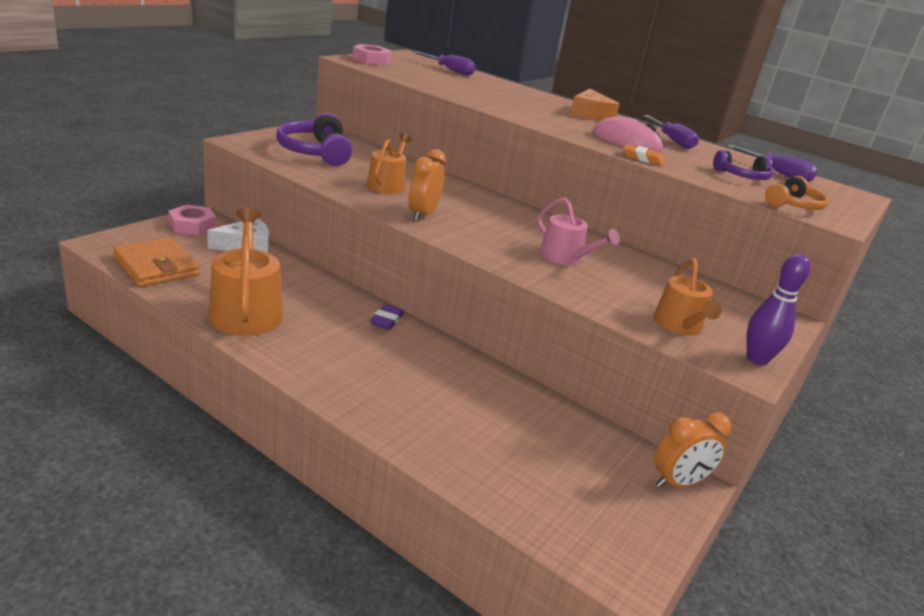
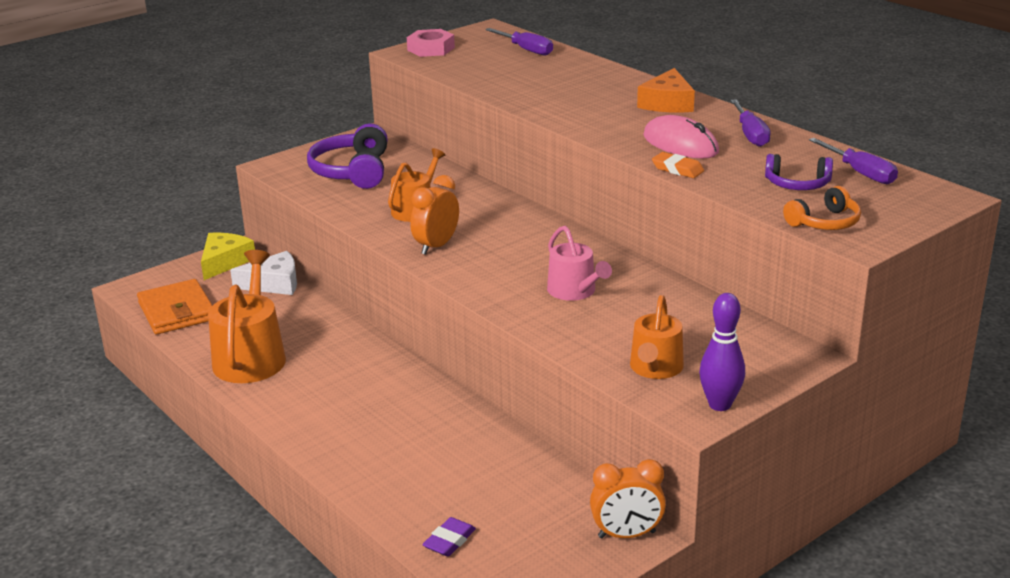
camera: 20 degrees right, 0 degrees up
(192, 225) = (224, 262): pink nut -> yellow cheese
(386, 320) = (392, 364): purple eraser -> purple eraser (449, 541)

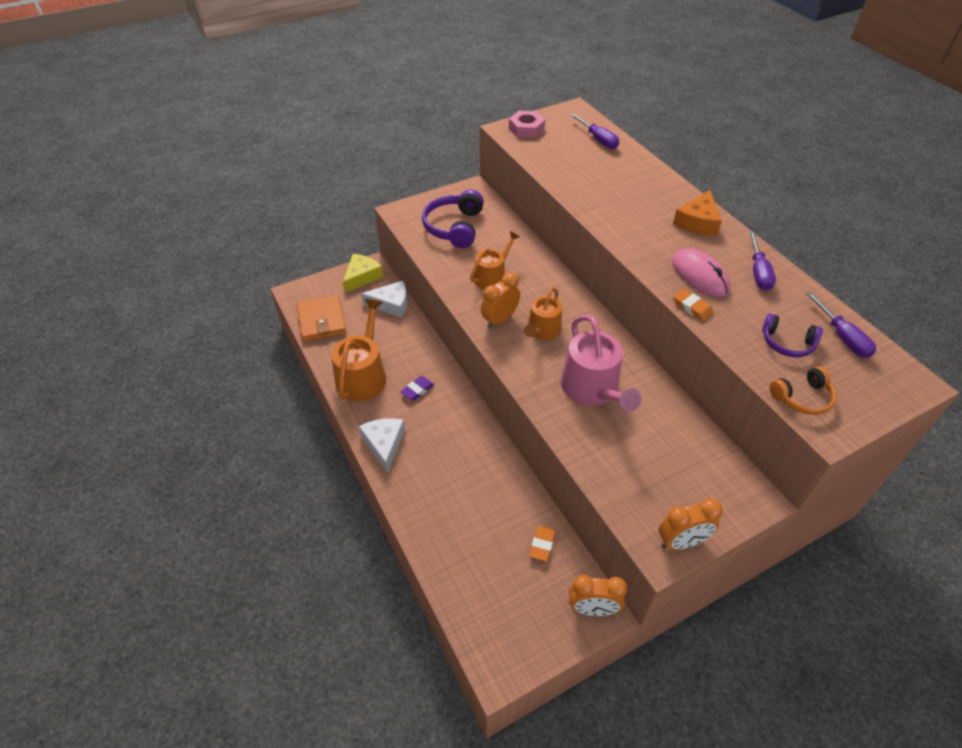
camera: 10 degrees right, 20 degrees up
(298, 419) = (384, 444): none -> white cheese
(449, 541) = (466, 589): purple eraser -> purple eraser (417, 390)
(543, 485) = (542, 545): none -> orange eraser
(575, 291) = (593, 389): pink watering can -> pink watering can, size x1.59
(655, 368) = (639, 489): orange watering can -> orange watering can (542, 330)
(720, 404) = (681, 542): purple bowling pin -> orange clock

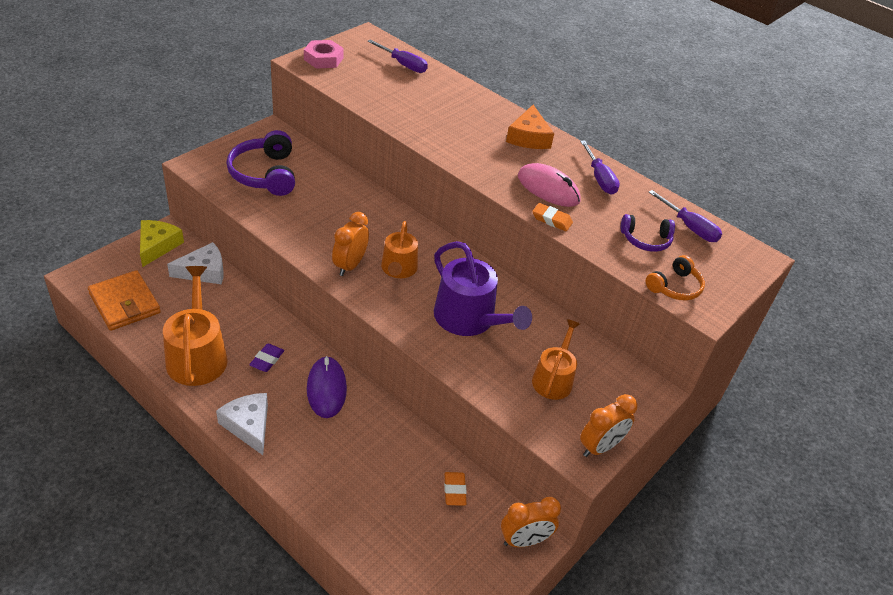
camera: 25 degrees left, 5 degrees down
(458, 426) = (326, 389): none -> purple mouse
(492, 276) = (325, 221): orange watering can -> orange watering can (553, 379)
(593, 389) = (469, 319): pink watering can -> purple watering can

